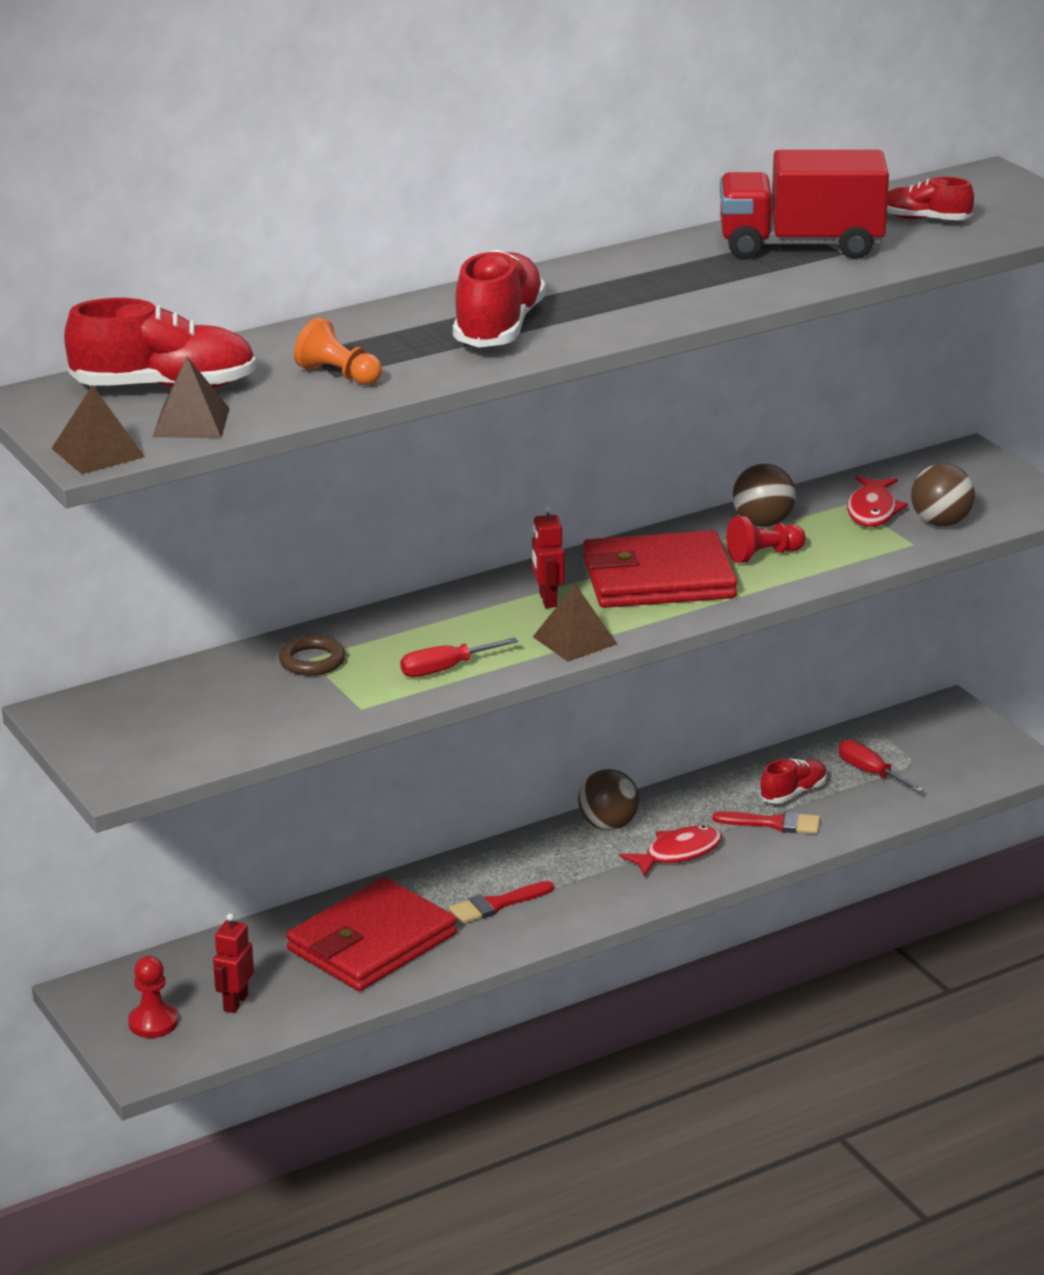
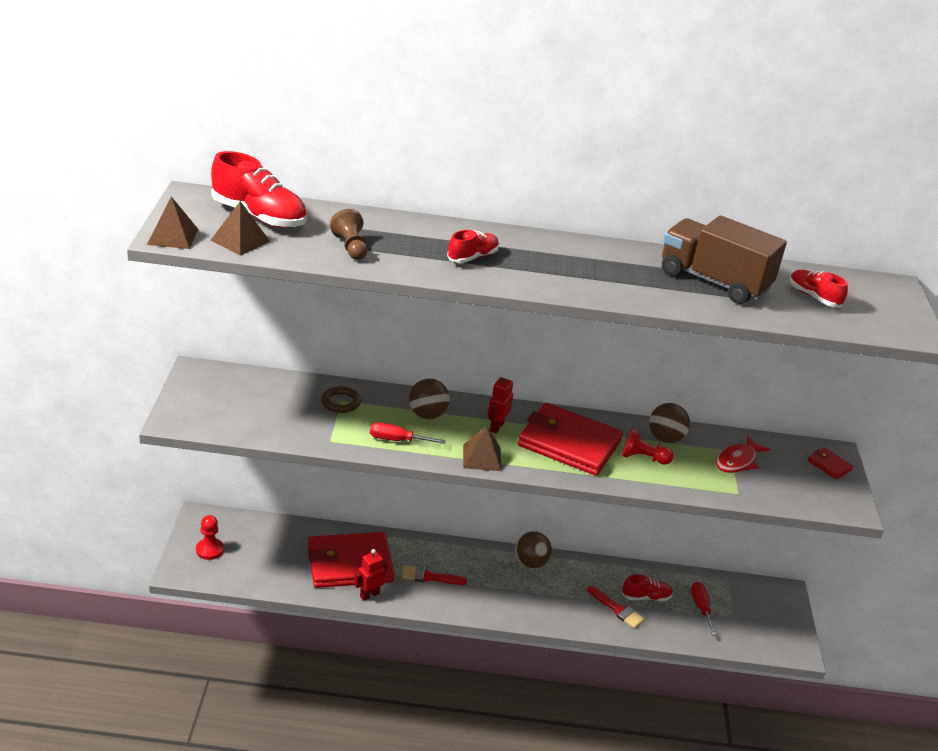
camera: 30 degrees right, 5 degrees up
(235, 1002) = (255, 560): red robot -> red robot (369, 594)
(338, 375) = (350, 247): orange pawn -> brown pawn
(499, 328) = (472, 257): red shoe -> red shoe, size x0.56
(678, 853) = (549, 598): red fish -> none
(800, 246) = (713, 281): red truck -> brown truck
(941, 523) = (769, 488): brown ball -> brown ball (427, 415)
(977, 469) = (829, 465): none -> red wallet

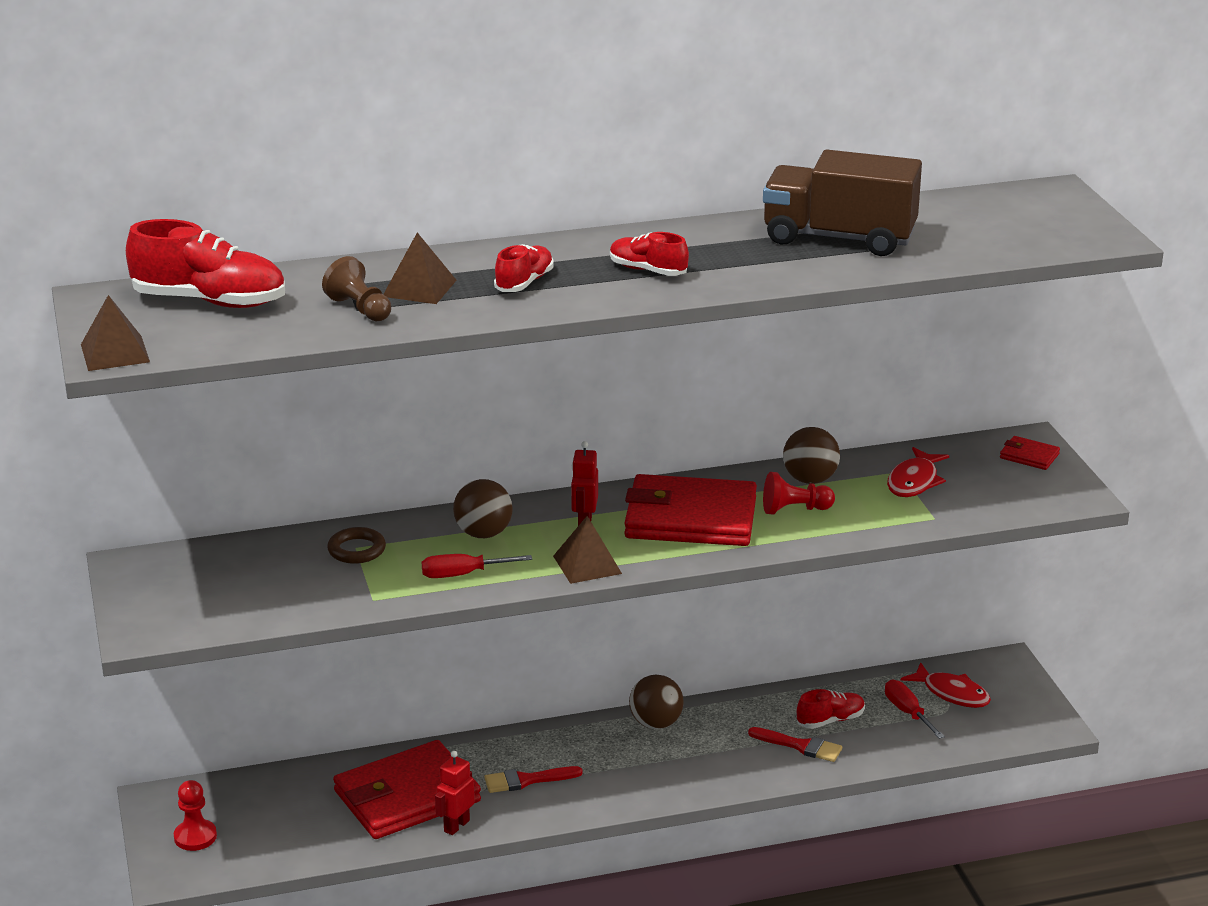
camera: 15 degrees left, 5 degrees down
(240, 241) = (209, 336): brown pyramid -> brown pyramid (419, 288)
(737, 603) = (952, 693): none -> red fish
(813, 297) = (967, 226): red shoe -> red shoe (647, 270)

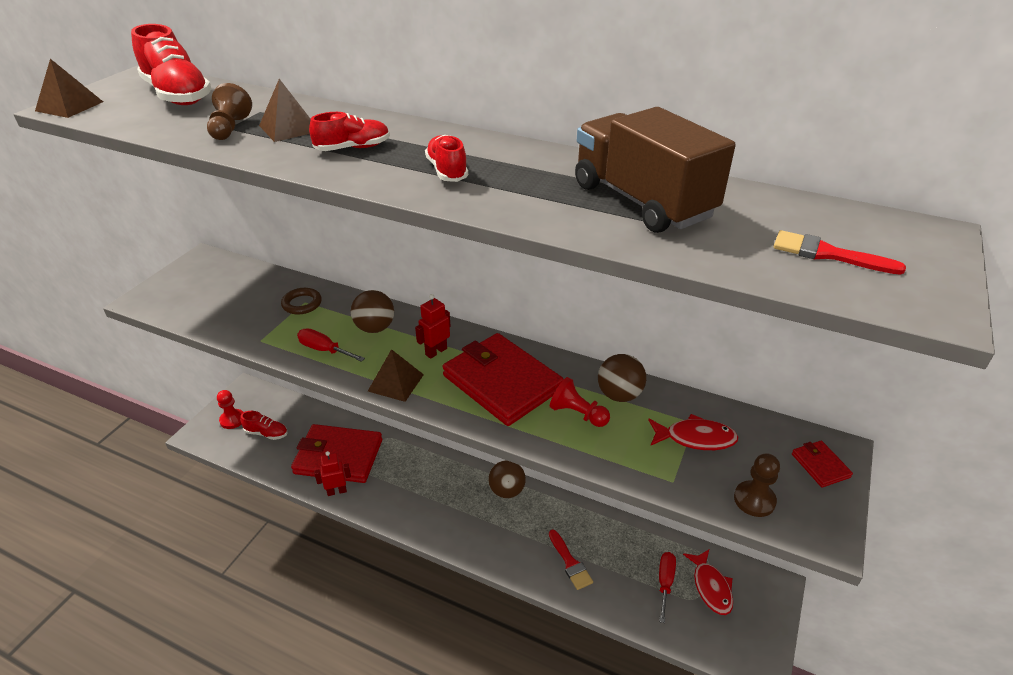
camera: 40 degrees right, 10 degrees up
(527, 780) = (401, 485): red brush -> red brush (827, 254)
(830, 720) = (608, 555): red shoe -> red shoe (266, 433)
(914, 481) = (695, 438): red fish -> red fish turned 150 degrees counterclockwise
(1008, 501) = (754, 500): none -> brown pawn

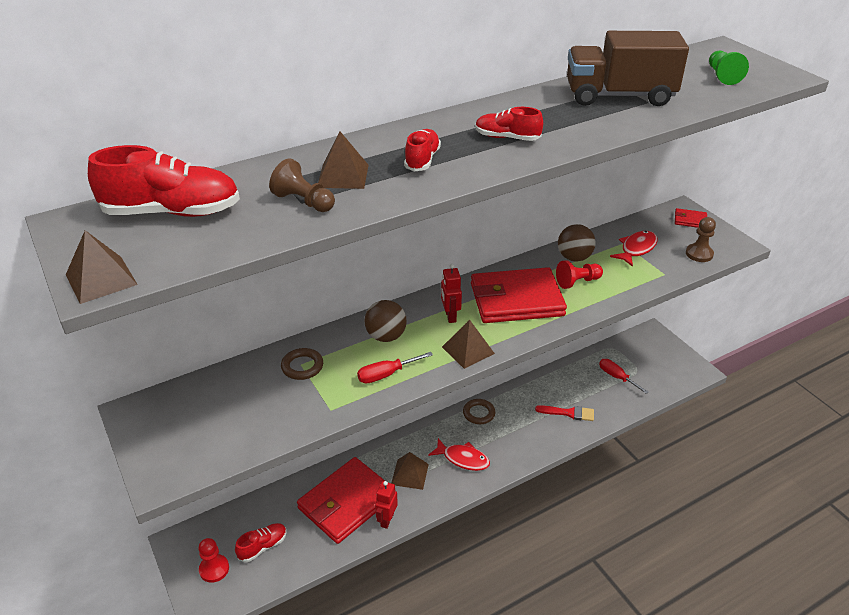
camera: 55 degrees left, 0 degrees up
(396, 480) = (410, 474): none -> brown pyramid
(507, 490) = (478, 413): brown ball -> brown ring
(711, 587) = (634, 359): red fish -> red fish (463, 459)
(827, 254) = (722, 76): red brush -> green pawn

